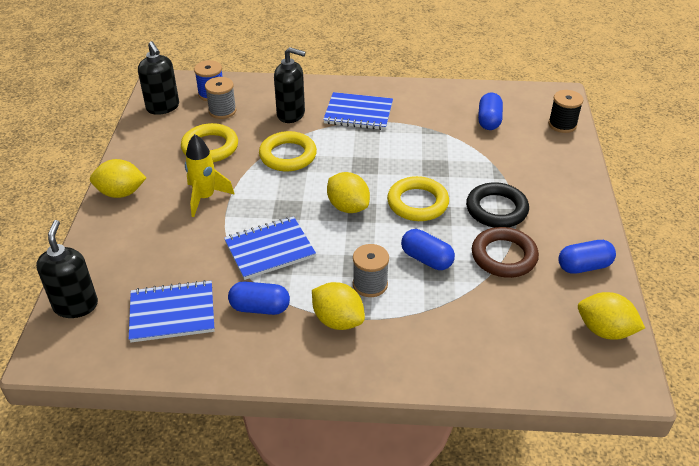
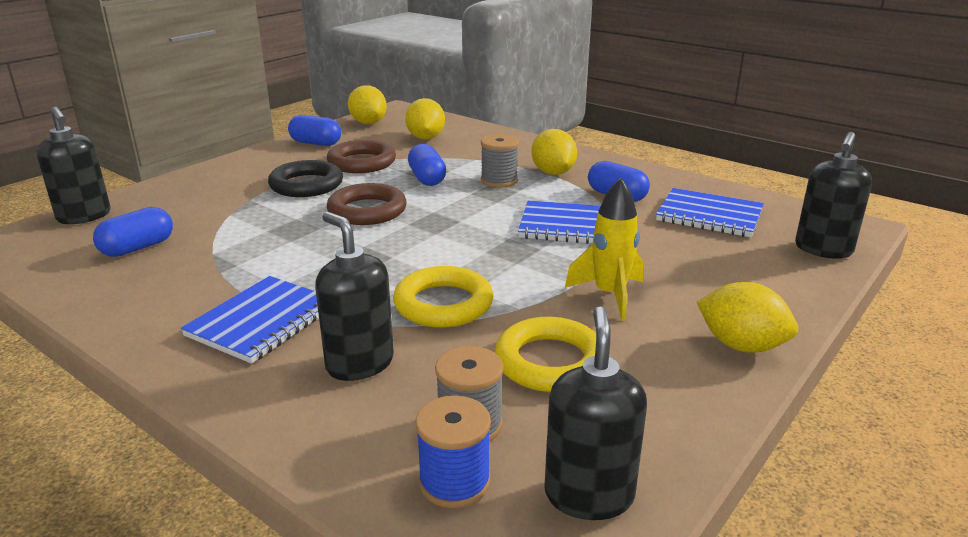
camera: 145 degrees left, 15 degrees down
(348, 207) = (442, 230): yellow lemon -> yellow lemon (425, 138)
(358, 113) = (262, 321): blue notebook -> blue notebook turned 75 degrees clockwise
(417, 203) = (367, 211): yellow ring -> brown ring
(562, 124) = (84, 216): black spool -> black soap dispenser

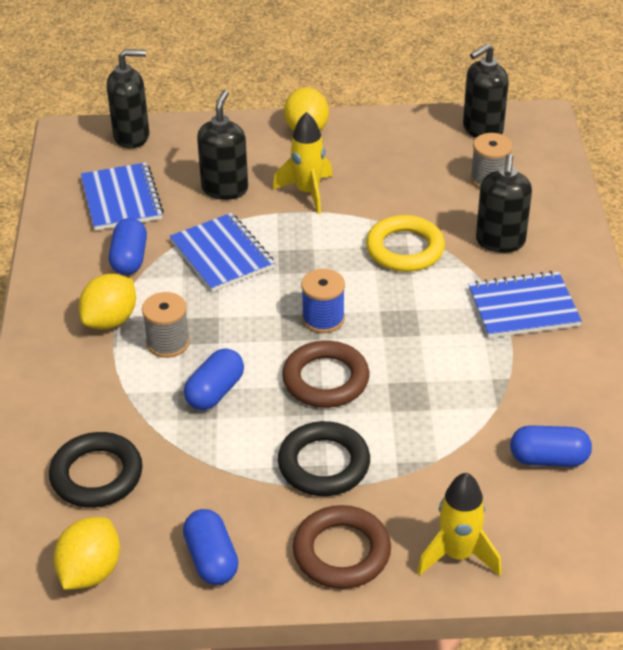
camera: 130 degrees left, 15 degrees up
(84, 216) = (565, 558): black soap dispenser -> black soap dispenser (225, 189)
(167, 191) = (457, 555): none -> yellow rocket
(361, 162) = (226, 470): brown ring -> brown ring (341, 552)
(425, 138) = (96, 475): yellow lemon -> black ring
(454, 482) = (526, 164): blue spool -> blue spool (323, 319)
(550, 362) = (407, 181): yellow ring -> none

